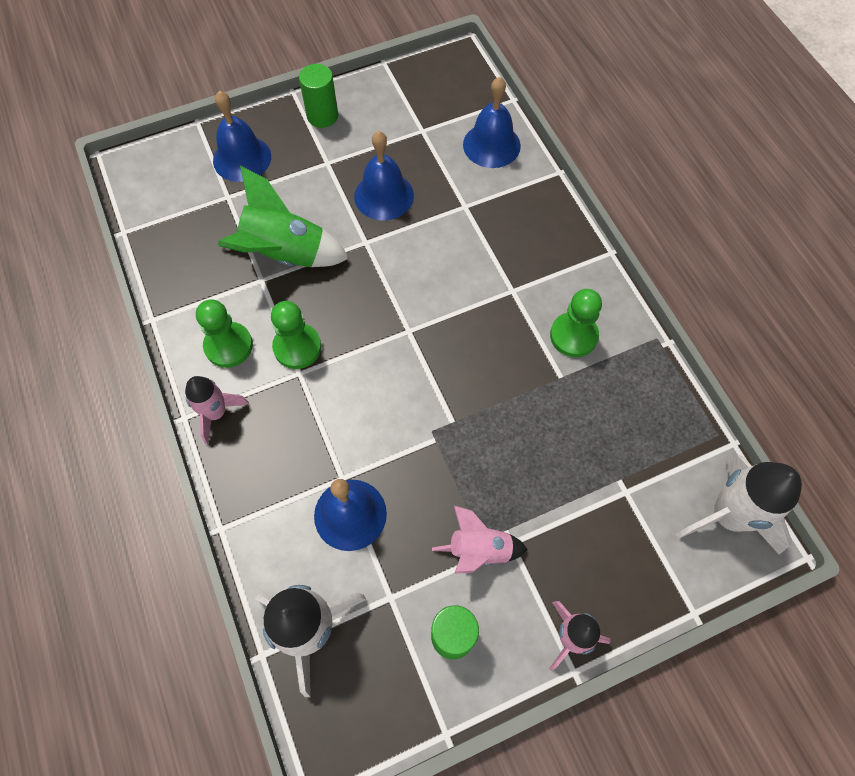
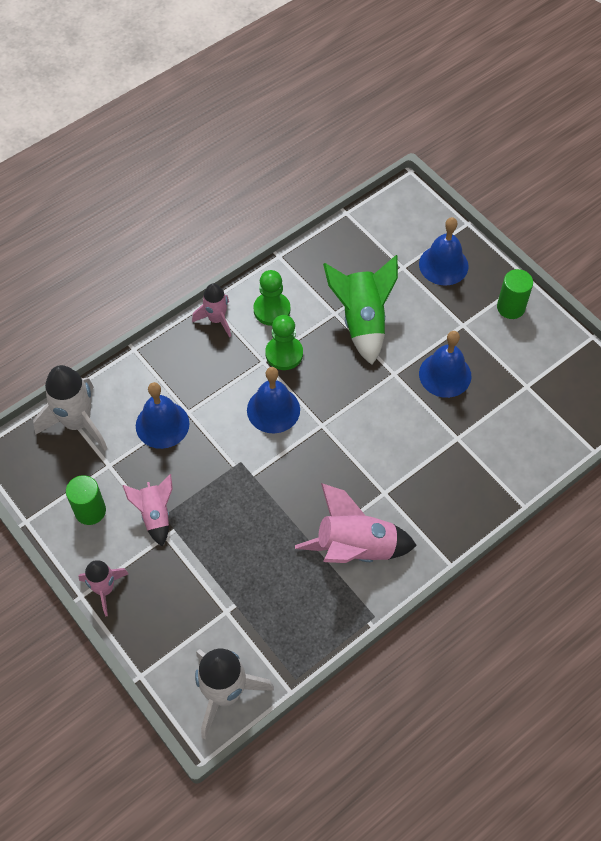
camera: 75 degrees right, 5 degrees down
(491, 145) = (533, 444): blue bell -> blue bell (273, 409)
(573, 336) = (355, 548): green pawn -> pink rocket

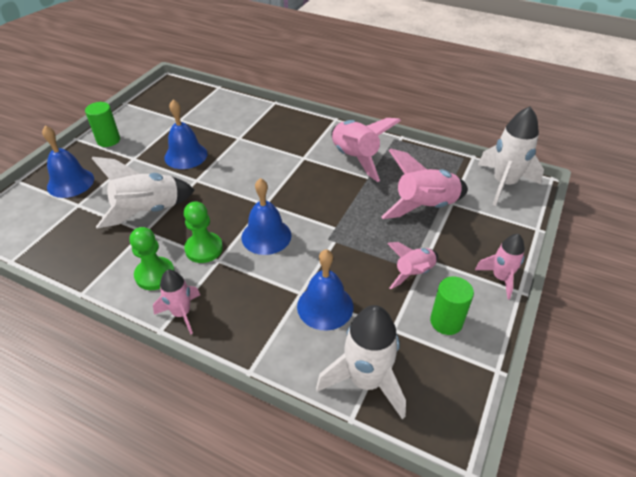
camera: 115 degrees left, 15 degrees down
(235, 578) = (425, 207): none -> pink rocket
(362, 321) = (148, 211): green rocket -> white rocket

